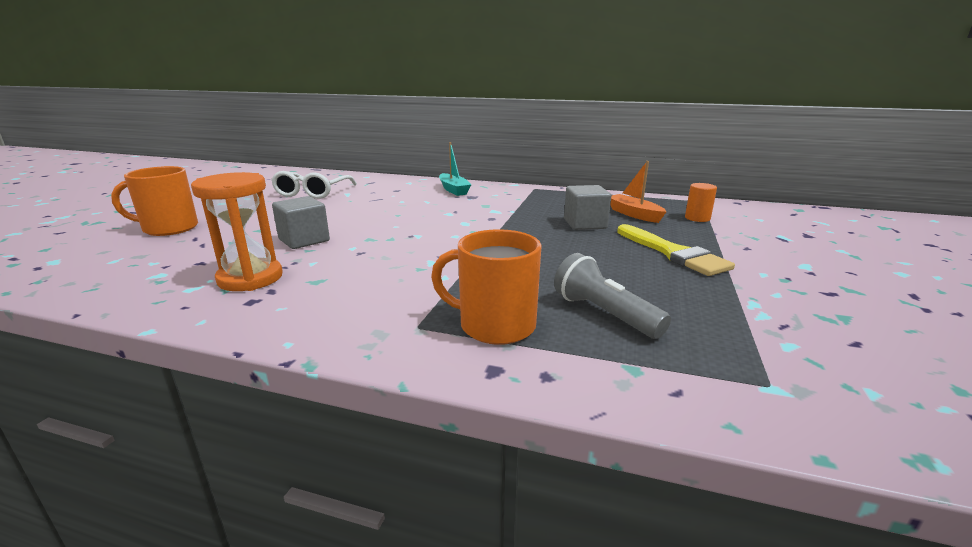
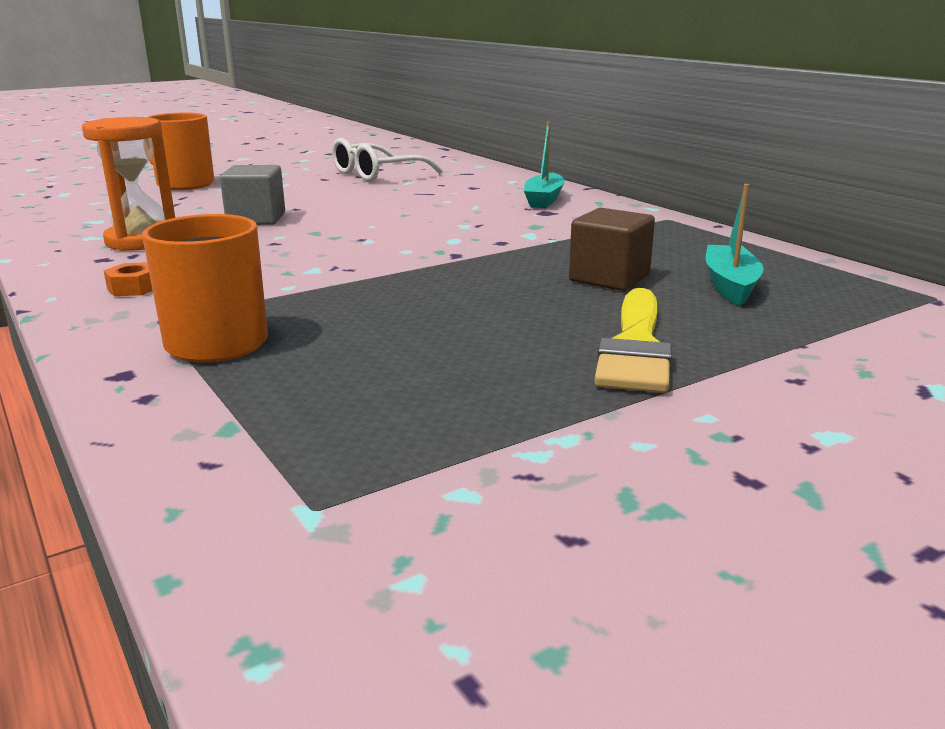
camera: 40 degrees right, 0 degrees up
(340, 312) = (134, 288): none -> orange nut
(585, 224) = (609, 278): grey cube -> brown cube
(604, 314) = (342, 374): grey flashlight -> none
(634, 214) = (730, 285): orange boat -> turquoise boat
(697, 218) = (837, 318): orange cylinder -> none

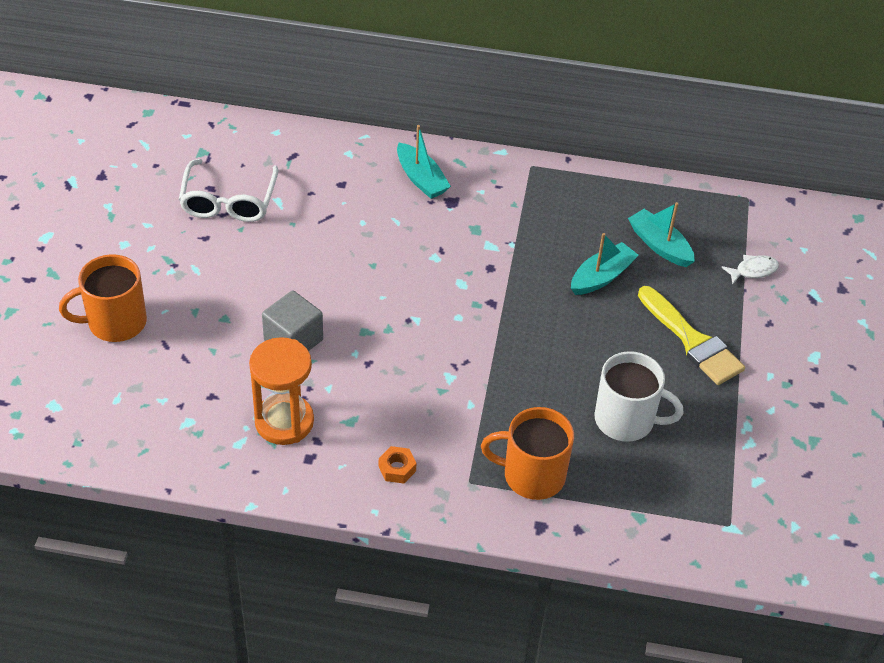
camera: 50 degrees left, 25 degrees up
(409, 358) = (626, 420): none -> white mug
(609, 278) = (601, 277): brown cube -> turquoise boat
(847, 338) = (753, 270): none -> white fish

